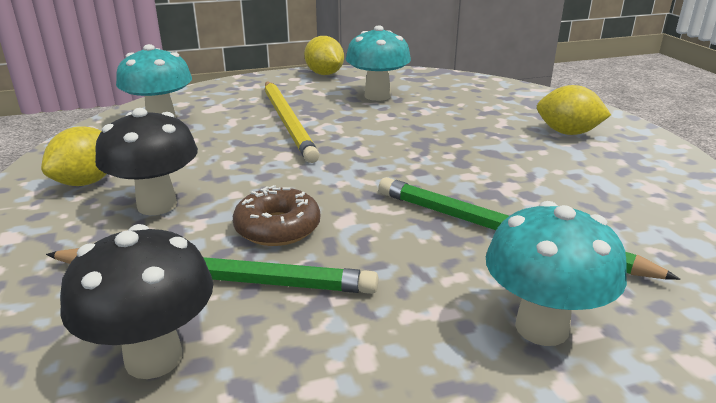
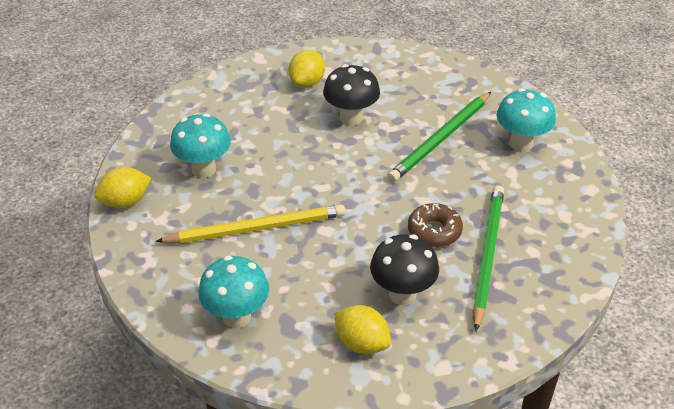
camera: 85 degrees left, 15 degrees up
(154, 358) = (553, 272): black mushroom -> black mushroom (351, 118)

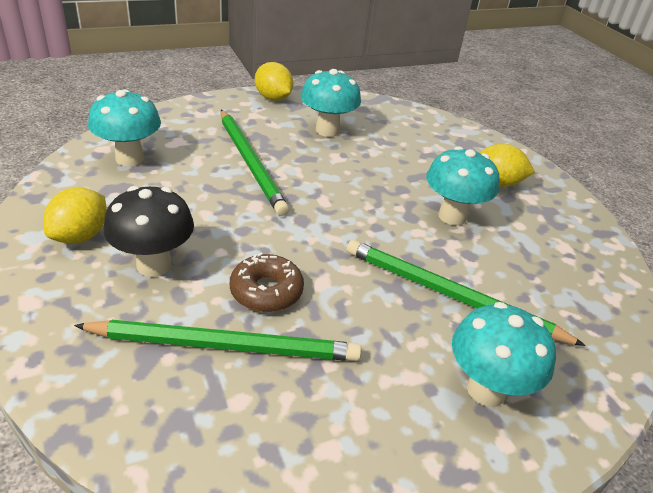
camera: 75 degrees right, 5 degrees down
(256, 228) = (250, 163): yellow pencil -> green pencil
(351, 118) = (452, 216): black mushroom -> turquoise mushroom

